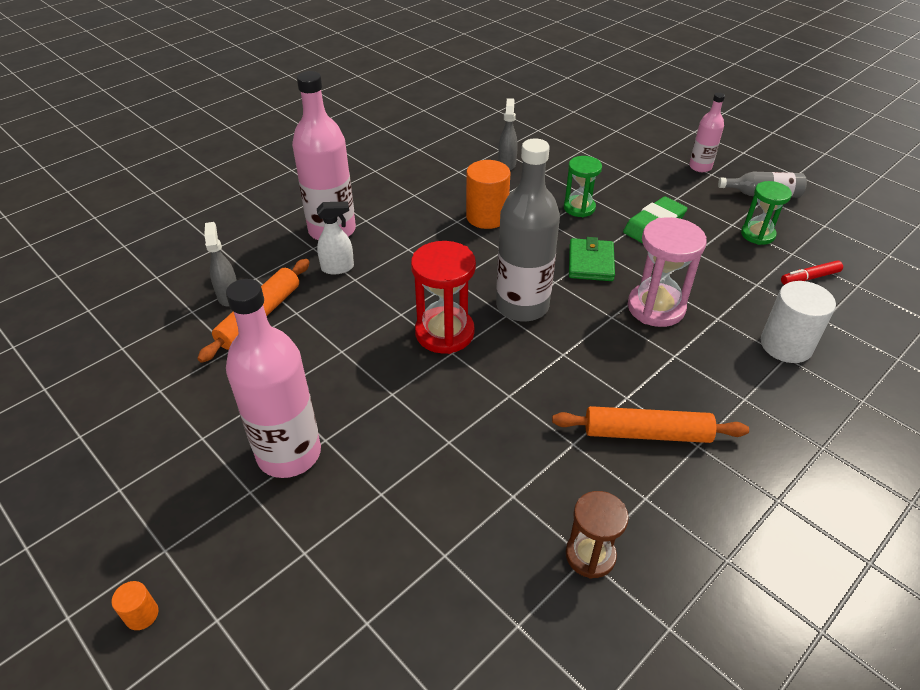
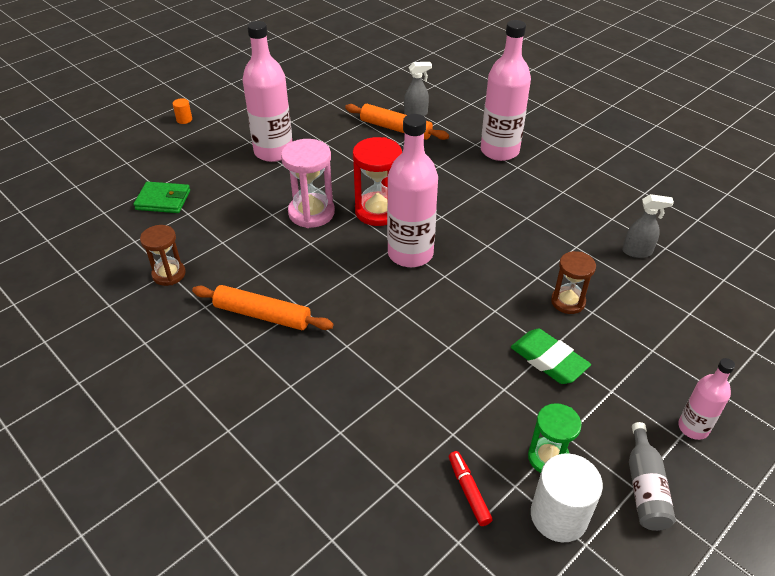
camera: 90 degrees right, 0 degrees up
(338, 268) = (451, 157): white spray bottle -> none
(487, 217) = (537, 236): orange cylinder -> none
(522, 306) = (410, 254): grey bottle -> pink bottle
(579, 208) = (568, 302): green hourglass -> brown hourglass
(591, 263) = (474, 302): green wallet -> green wallet (163, 200)
(646, 433) = (262, 315): orange rolling pin -> orange rolling pin turned 75 degrees counterclockwise
(656, 308) = (411, 342): pink hourglass -> pink hourglass (311, 213)
(786, 345) = (356, 436): white cylinder -> white cylinder (558, 516)

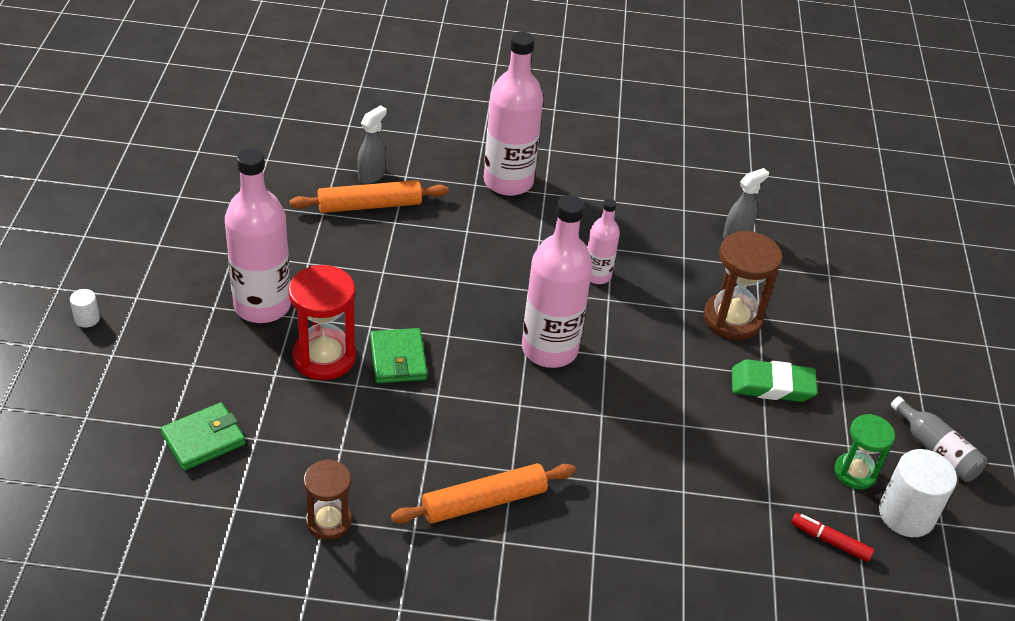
camera: 45 degrees left, 0 degrees up
(184, 119) = (87, 319): orange cylinder -> white cylinder
(311, 213) = (398, 359): pink hourglass -> green wallet
(378, 211) = (465, 319): red hourglass -> red hourglass (324, 357)
(568, 302) = (732, 319): brown hourglass -> brown hourglass, size x1.54
(693, 428) = (921, 378): pink bottle -> pink bottle (597, 275)

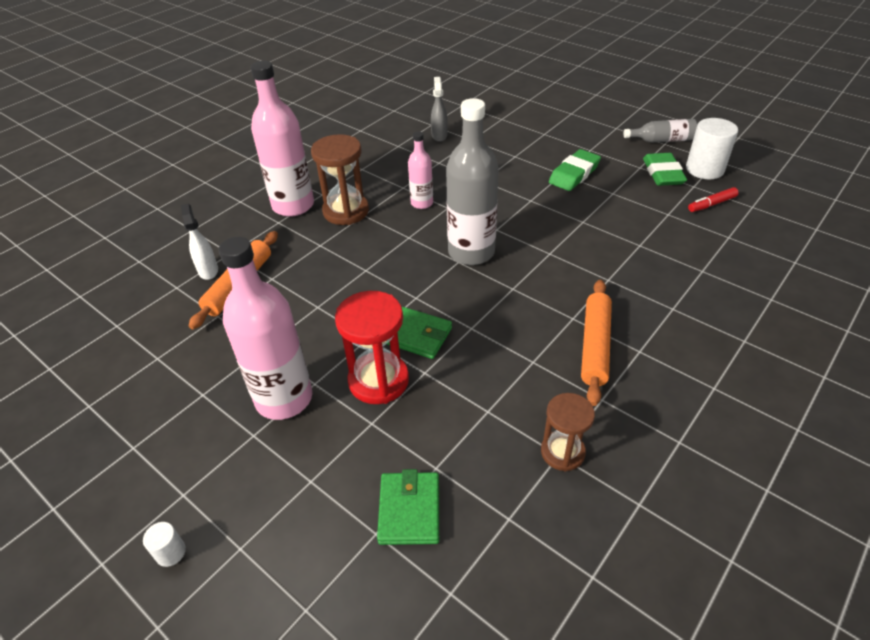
camera: 50 degrees left, 0 degrees up
(371, 175) = (208, 270): grey spray bottle -> white spray bottle
(549, 349) = (471, 252): pink bottle -> grey bottle
(732, 319) = (507, 166): brown hourglass -> brown hourglass (346, 211)
(855, 472) = (662, 173): green hourglass -> green eraser

